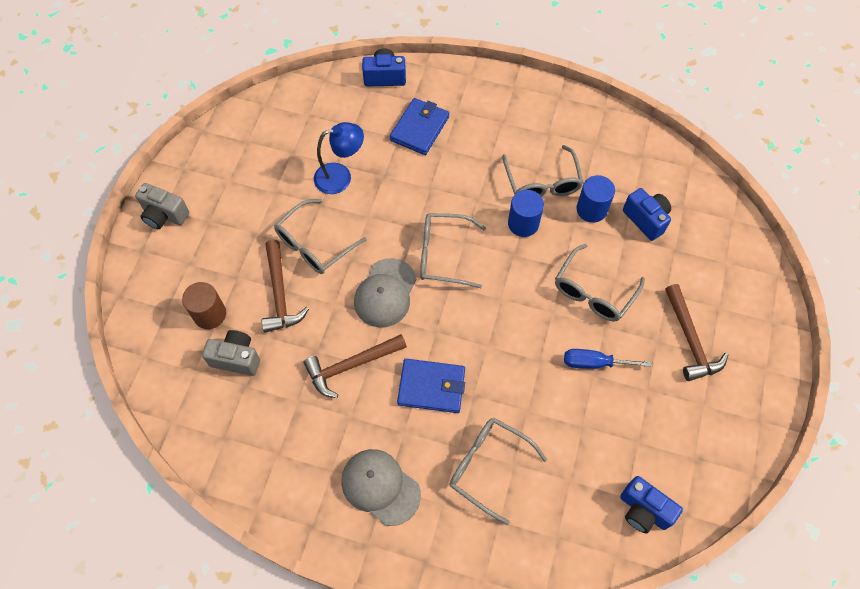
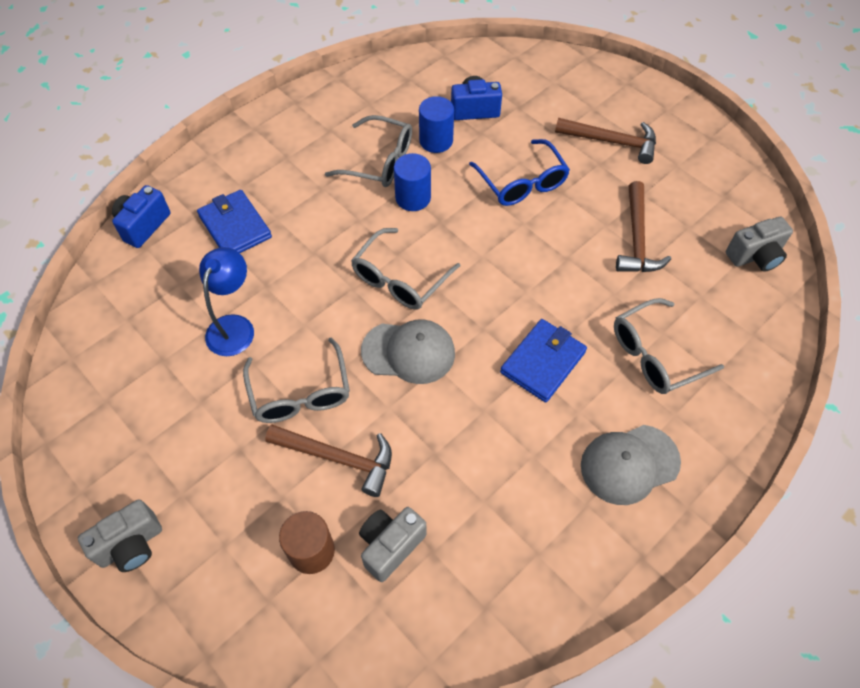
camera: 60 degrees left, 5 degrees down
(351, 366) = (474, 426): brown hammer -> brown hammer (637, 239)
(385, 293) = (408, 352): grey cap -> grey cap turned 45 degrees counterclockwise
(593, 292) = (522, 183): grey glasses -> blue glasses
(594, 363) = (594, 218): blue screwdriver -> none
(643, 510) = (755, 256): blue camera -> grey camera

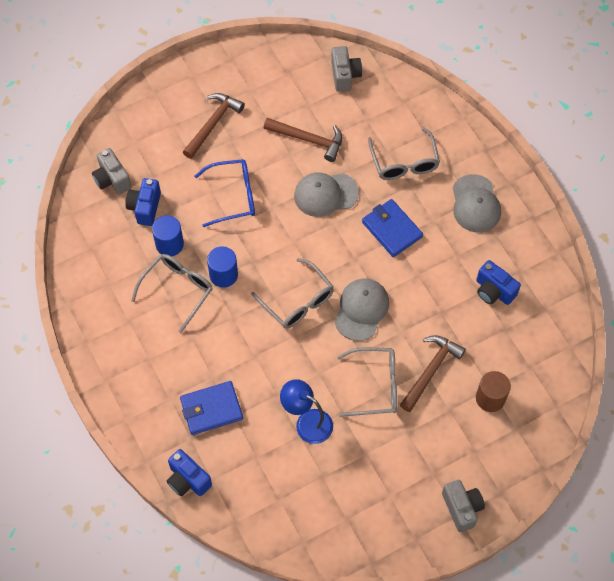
camera: 75 degrees left, 5 degrees up
(390, 546) = (497, 352): grey camera -> grey camera (112, 179)
(491, 520) = (493, 291): none -> blue camera
(565, 275) = (325, 194): none -> grey cap

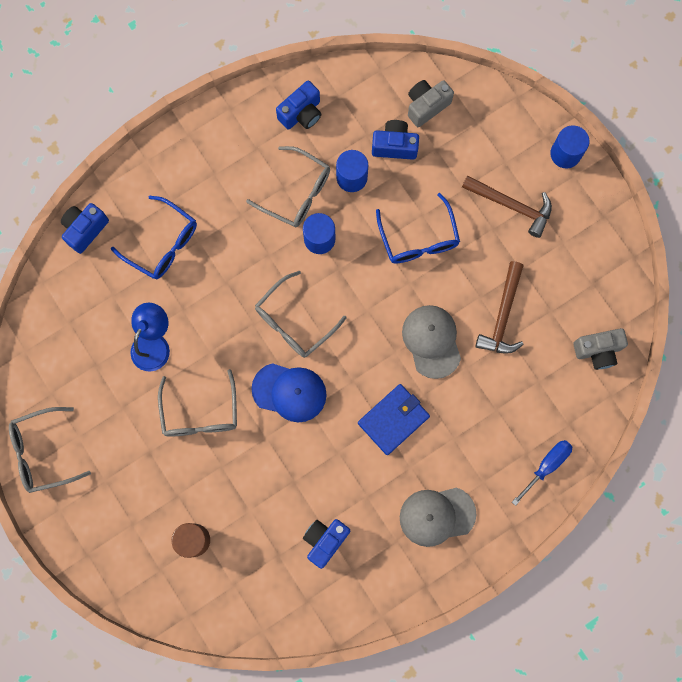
camera: 85 degrees right, 15 degrees up
(102, 281) = (301, 113): none -> blue camera
(173, 80) = (565, 154): none -> blue cylinder
(211, 409) = (163, 244): blue wallet -> blue glasses
(361, 310) = (289, 392): grey cap -> blue cap
(404, 163) = (484, 429): grey glasses -> grey glasses (42, 452)
(430, 370) = (222, 472): brown hammer -> none
(437, 121) = (546, 466): none -> blue screwdriver
(462, 508) = (68, 513): grey camera -> none

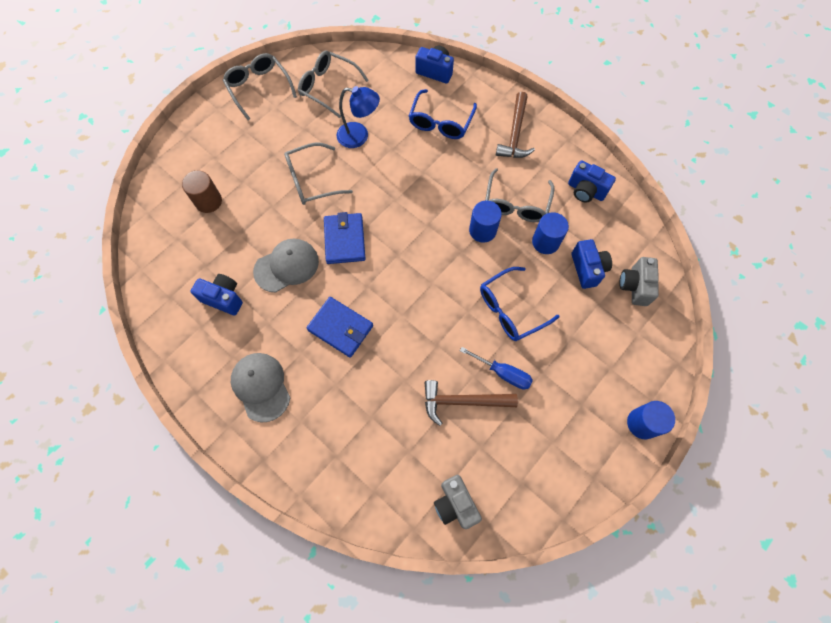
camera: 75 degrees right, 10 degrees down
(289, 392) = (345, 240): blue cap -> blue wallet
(294, 322) = (405, 228): grey glasses -> grey glasses (328, 87)
(426, 106) = (635, 286): grey camera -> grey camera turned 120 degrees counterclockwise
(431, 341) = (420, 343): grey cap -> grey cap (286, 266)
(511, 205) = (571, 384): brown hammer -> brown hammer (515, 134)
(546, 466) = (328, 479): blue screwdriver -> blue screwdriver (503, 373)

